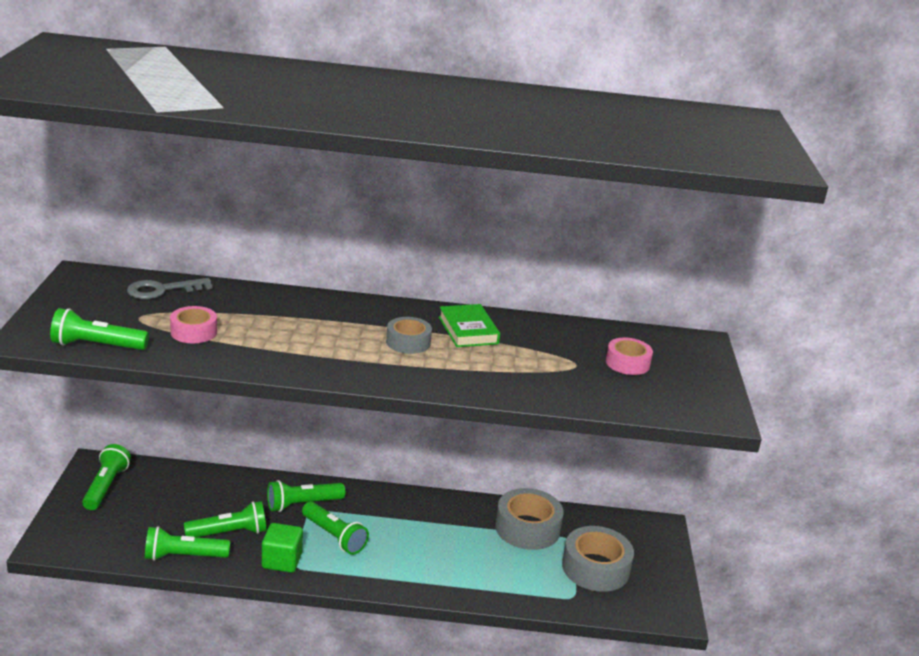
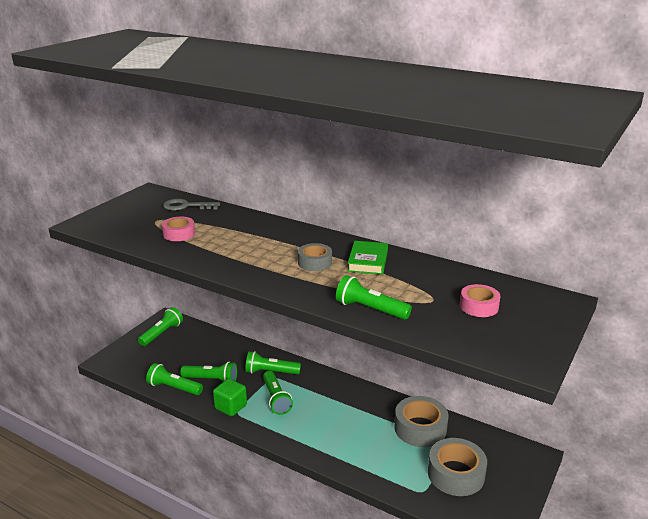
camera: 30 degrees right, 0 degrees up
(97, 346) = (114, 233): green flashlight -> green flashlight (370, 309)

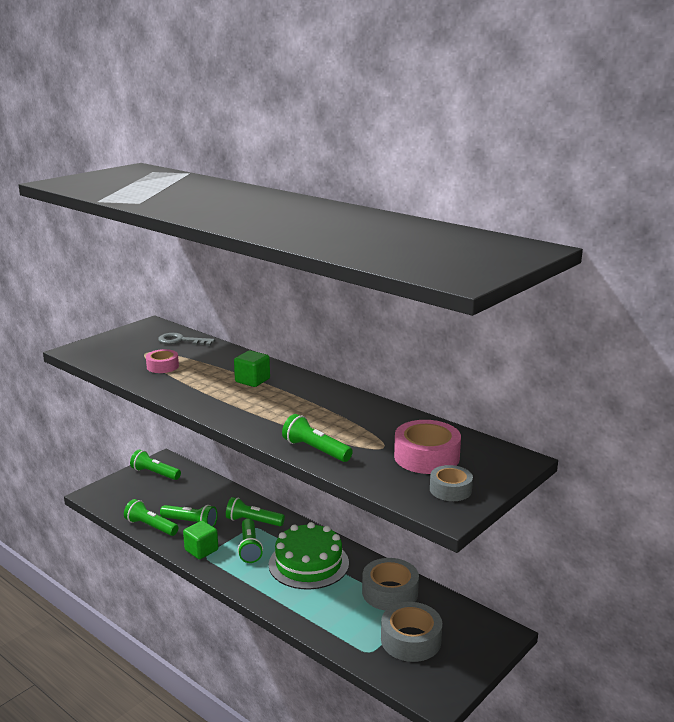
camera: 10 degrees right, 5 degrees down
(162, 333) = (155, 473): green flashlight -> green flashlight turned 105 degrees counterclockwise
(274, 242) = (252, 380): none -> green cube
(315, 262) = (283, 403): grey tape -> grey tape (450, 489)
(336, 408) = (308, 563): none -> green cake
(368, 261) = (336, 406): green book -> none
(479, 306) = (426, 457): pink tape -> pink tape, size x1.66

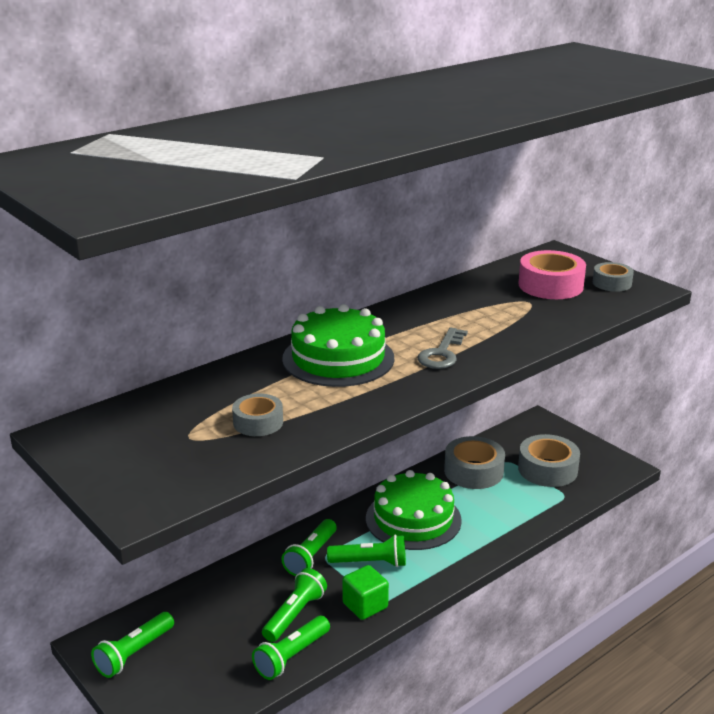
camera: 80 degrees left, 5 degrees up
(162, 366) = (258, 422): pink tape -> grey tape
(181, 341) = (159, 407): grey key -> grey key (442, 353)
(252, 380) = (338, 358): green cube -> green cake
(315, 450) = (534, 333): green flashlight -> none

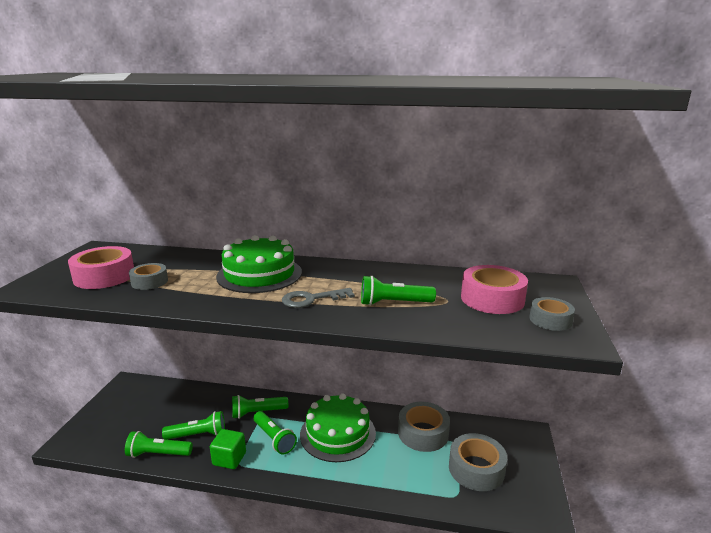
camera: 50 degrees right, 5 degrees down
(134, 653) = (126, 399): green flashlight -> green flashlight (394, 303)
(190, 447) = (104, 276): none -> pink tape

